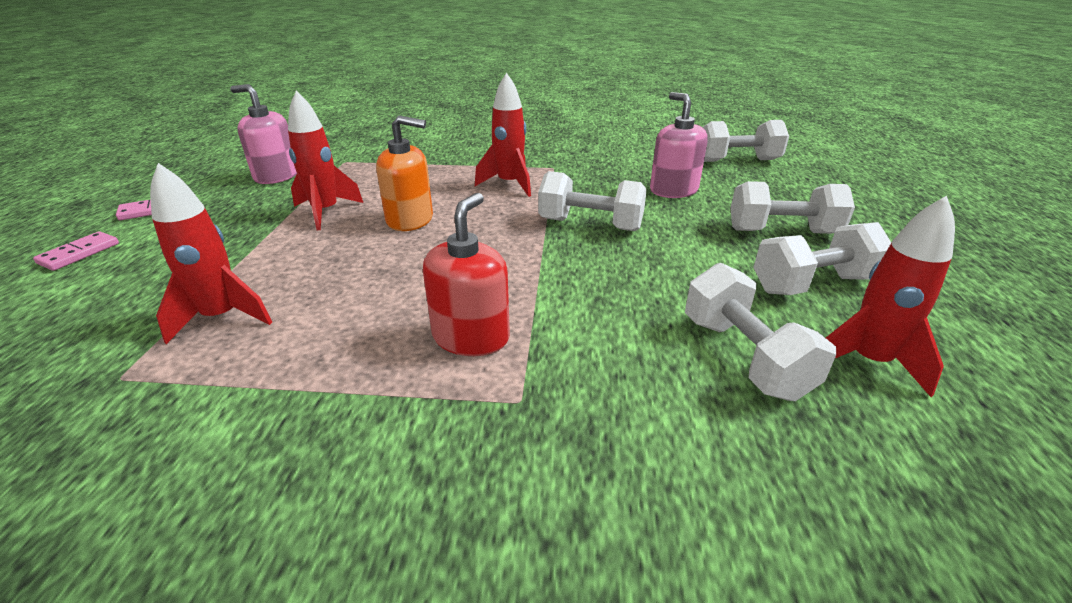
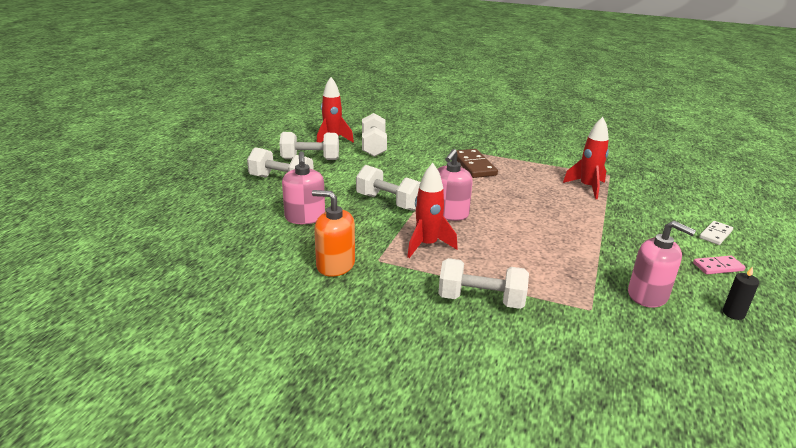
camera: 165 degrees left, 5 degrees down
(79, 253) = (715, 234): pink domino -> white domino
(201, 174) = (733, 313): none -> black candle
(326, 212) = (572, 241): red rocket -> none
(410, 220) = (507, 225): orange soap dispenser -> orange soap dispenser (335, 265)
(471, 337) = (474, 166): red soap dispenser -> brown domino
(495, 222) = (449, 213): none -> pink soap dispenser
(737, 160) = (206, 238): white dumbbell -> white dumbbell (481, 300)

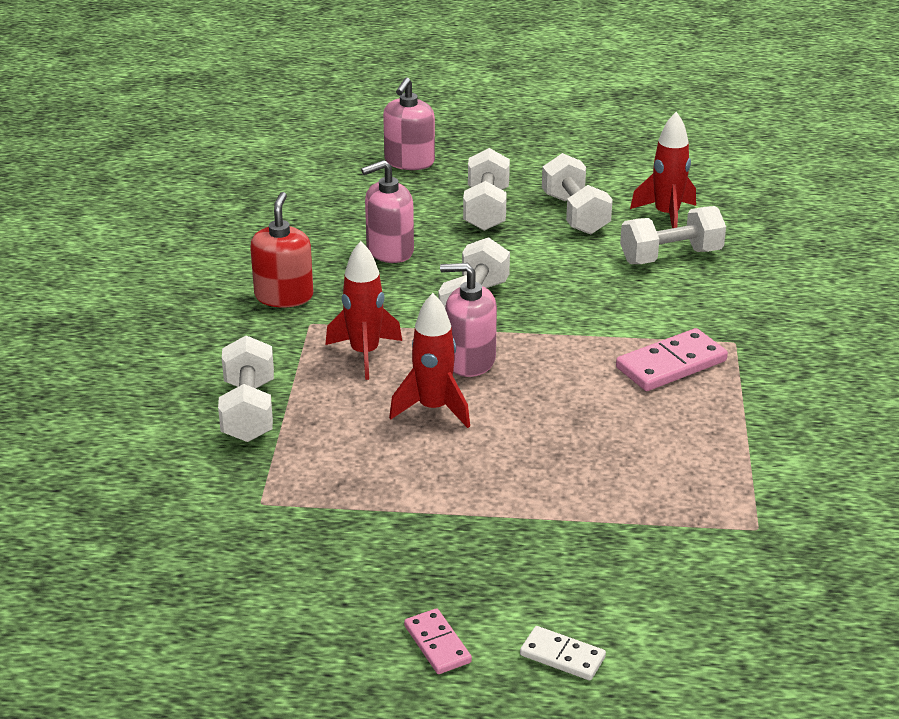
camera: 75 degrees right, 5 degrees up
(335, 265) = (284, 296): orange soap dispenser -> red soap dispenser
(474, 166) = (671, 364): brown domino -> pink domino
(587, 187) = (669, 499): red rocket -> red rocket (433, 409)
(648, 295) = (316, 557): pink soap dispenser -> pink soap dispenser (409, 162)
(733, 313) = (299, 643): black candle -> none

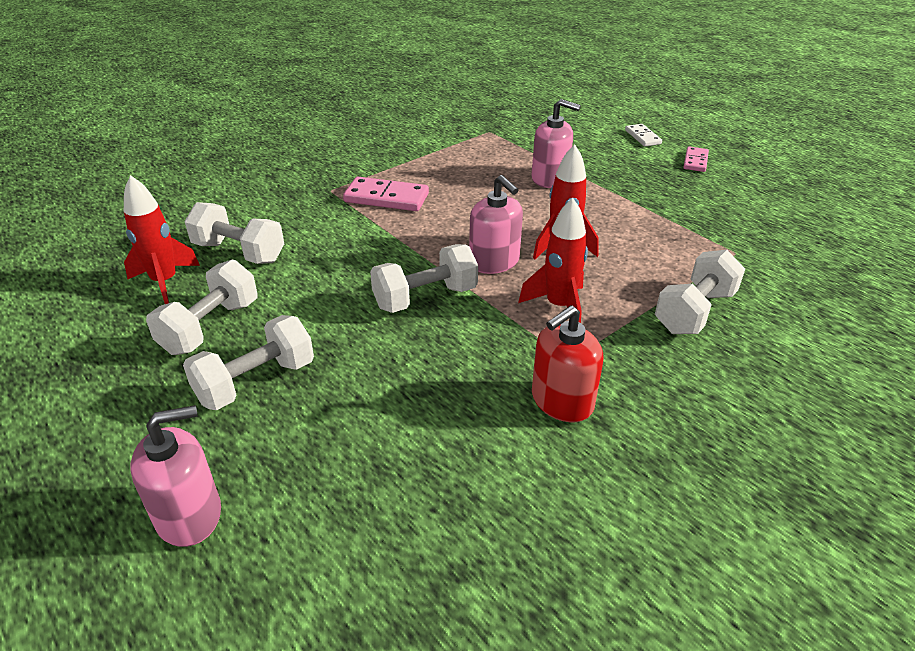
camera: 135 degrees left, 5 degrees up
(390, 251) = (406, 391): pink soap dispenser -> pink soap dispenser (550, 178)

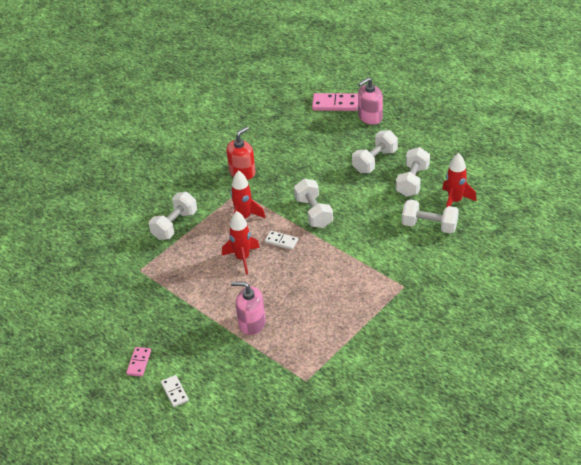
camera: 175 degrees right, 5 degrees up
(386, 198) = (362, 284): pink domino -> pink domino (335, 104)
(425, 298) = (314, 212): white dumbbell -> white dumbbell turned 75 degrees counterclockwise
(494, 262) = (281, 241): pink soap dispenser -> white domino

